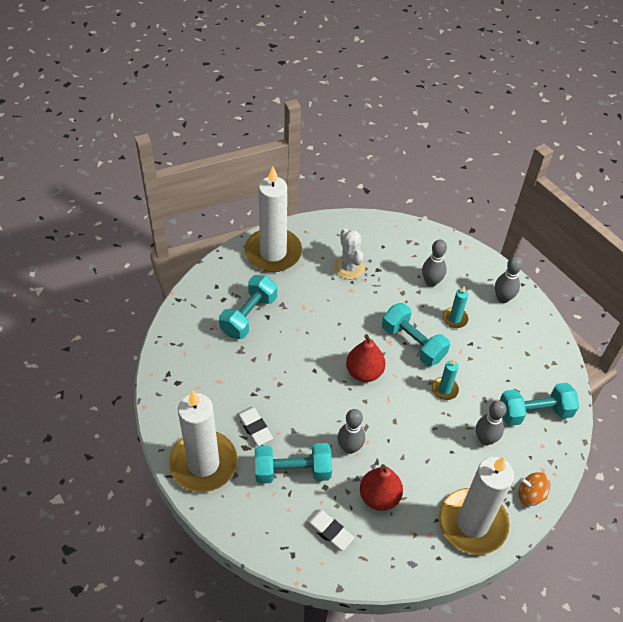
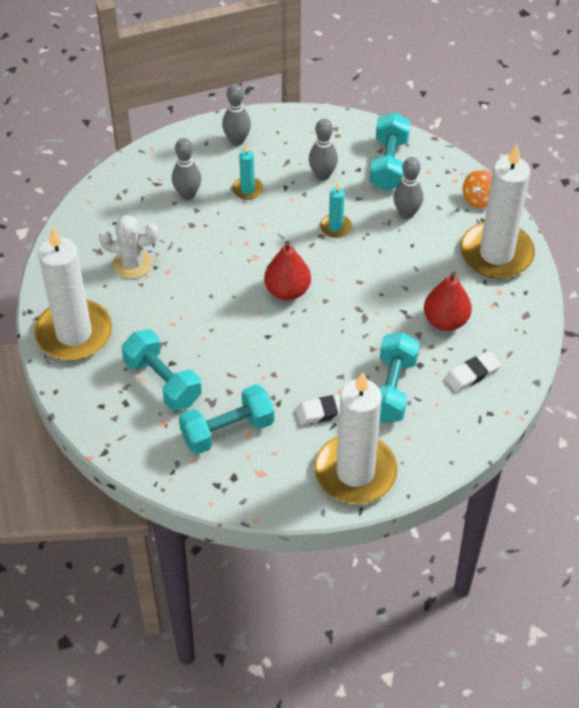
camera: 70 degrees left, 0 degrees up
(349, 447) = (379, 330): grey bowling pin -> grey bowling pin (322, 175)
(413, 343) = (265, 236): turquoise dumbbell -> turquoise dumbbell (227, 431)

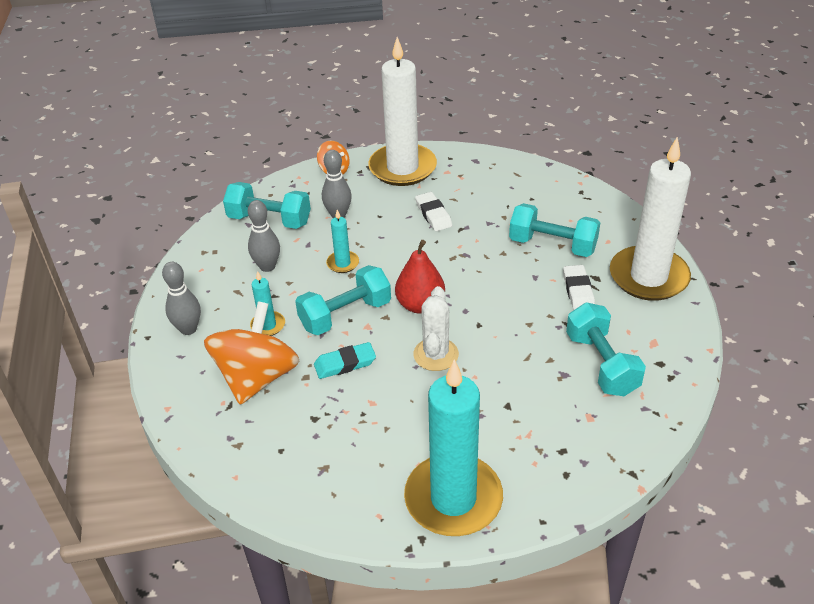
camera: 80 degrees left, 10 degrees down
(74, 333) = (453, 499): white candle -> turquoise candle
(132, 264) = (352, 435): white cactus -> white cactus (436, 354)
(162, 381) = (534, 415): turquoise dumbbell -> turquoise dumbbell (345, 315)
(187, 194) = (257, 377): grey bowling pin -> orange spinning top
(208, 248) = (345, 364): none -> turquoise eraser
(445, 320) = (475, 205): red pear -> none
(472, 374) = (538, 196): white eraser -> white eraser (433, 214)

